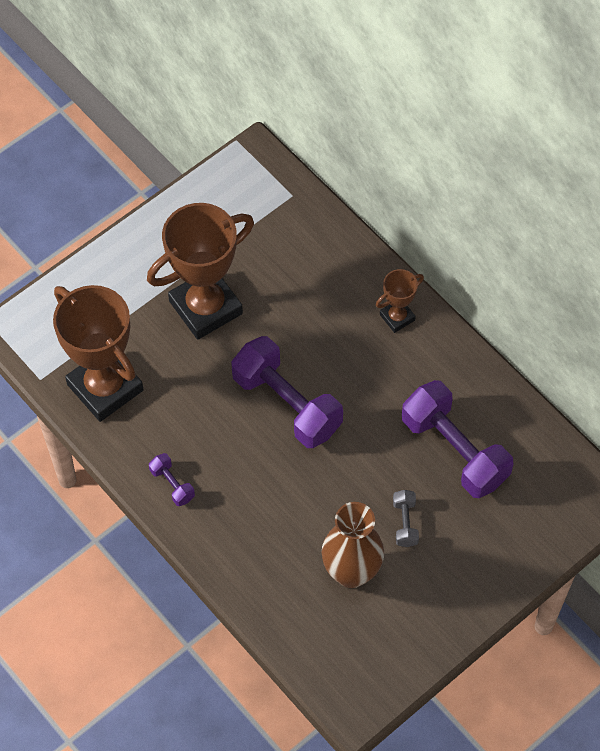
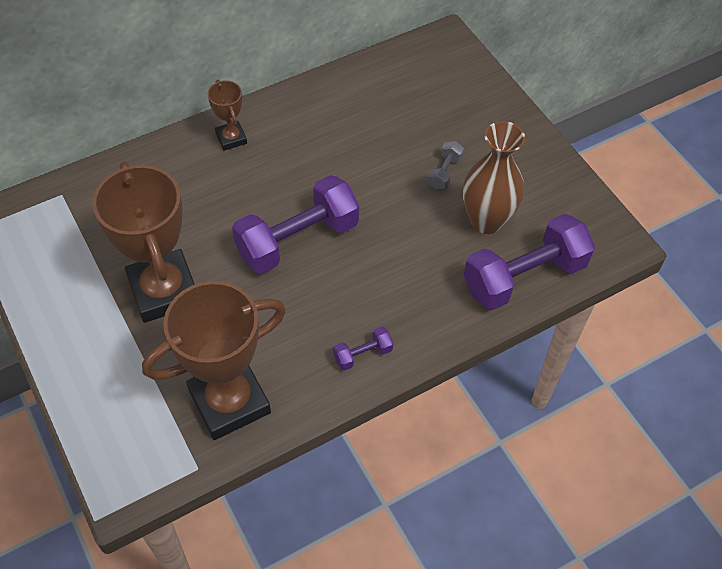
camera: 80 degrees left, 5 degrees down
(405, 523) = (444, 172): grey dumbbell -> grey dumbbell turned 75 degrees counterclockwise
(454, 450) = (380, 124): purple dumbbell -> purple dumbbell (524, 277)

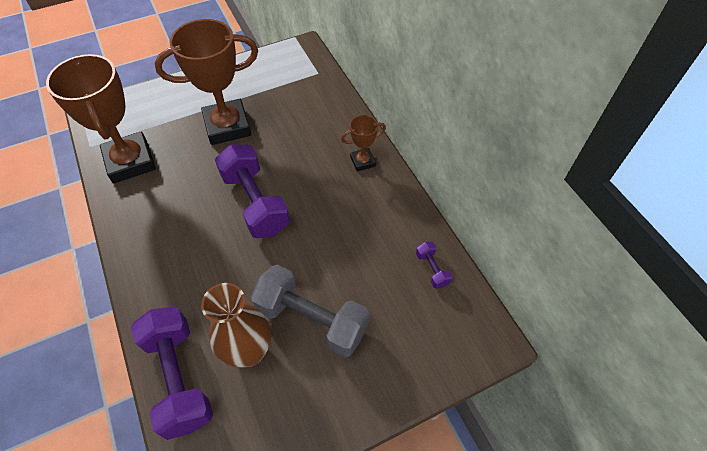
camera: 95 degrees right, 0 degrees up
(363, 354) = (140, 241): purple dumbbell -> purple dumbbell (432, 269)
(444, 172) = (312, 319): grey dumbbell -> grey dumbbell, size x2.26

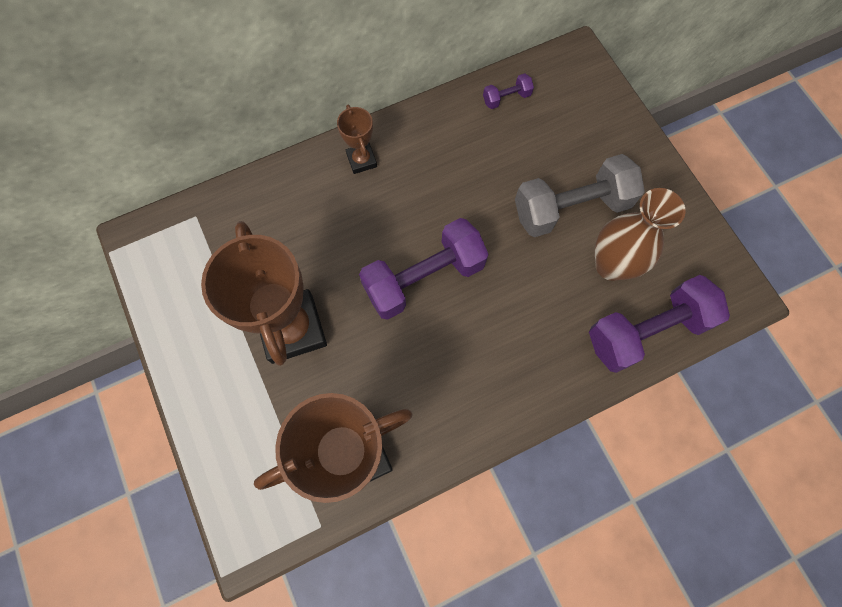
camera: 90 degrees left, 15 degrees up
(312, 319) = (571, 208): grey dumbbell -> grey dumbbell turned 45 degrees clockwise

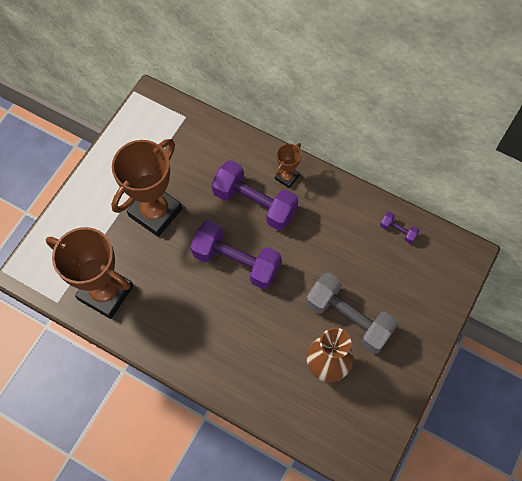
camera: 55 degrees right, 5 degrees down
(646, 331) = (296, 414): purple dumbbell -> purple dumbbell (254, 203)

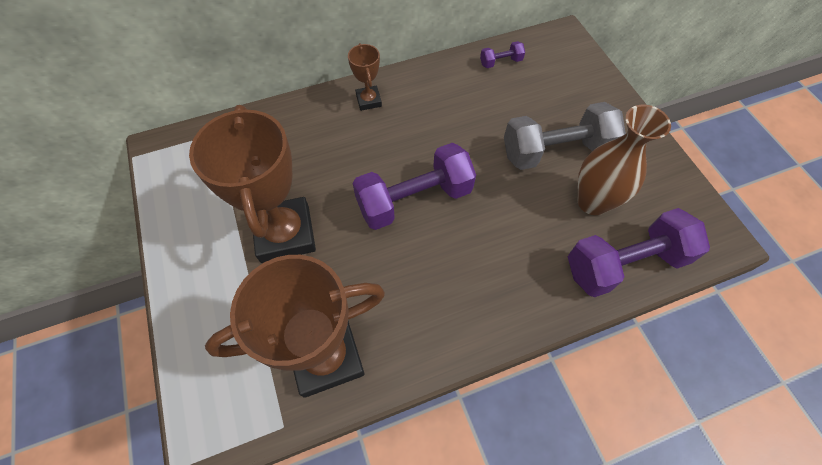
camera: 50 degrees left, 5 degrees down
(254, 203) = (368, 142): purple dumbbell -> purple dumbbell (624, 263)

